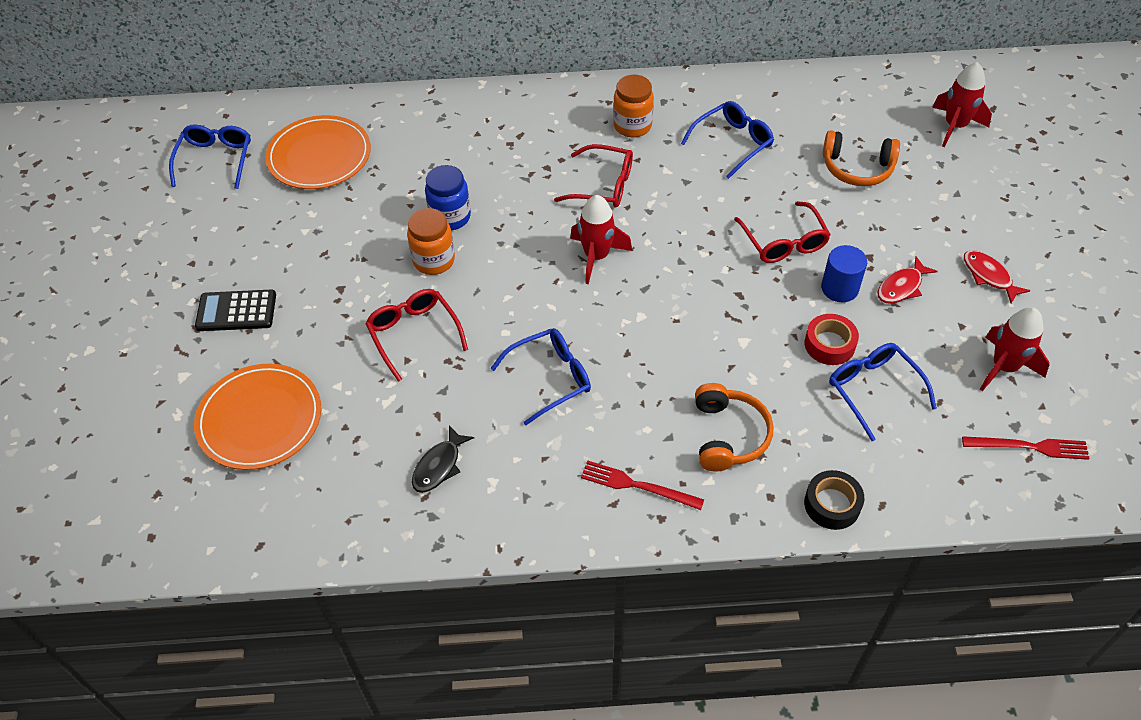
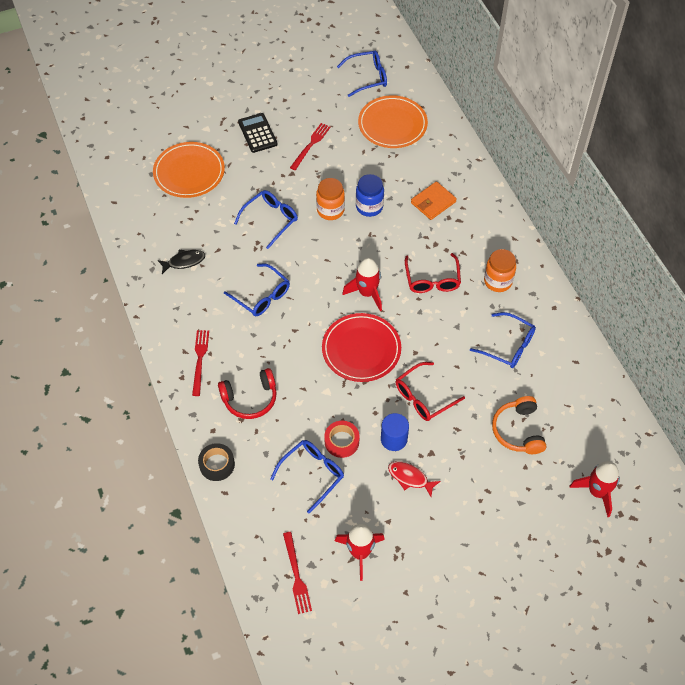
camera: 70 degrees right, 5 degrees up
(300, 253) = (311, 145): none -> red fork
(414, 334) = (270, 220): red glasses -> blue glasses
(439, 466) = (184, 261): black fish -> black fish turned 150 degrees clockwise
(477, 151) = (433, 202): none -> orange wallet
(687, 286) = (361, 349): none -> red plate
(728, 435) = (250, 398): orange headphones -> red headphones
(989, 276) = (443, 534): red fish -> none

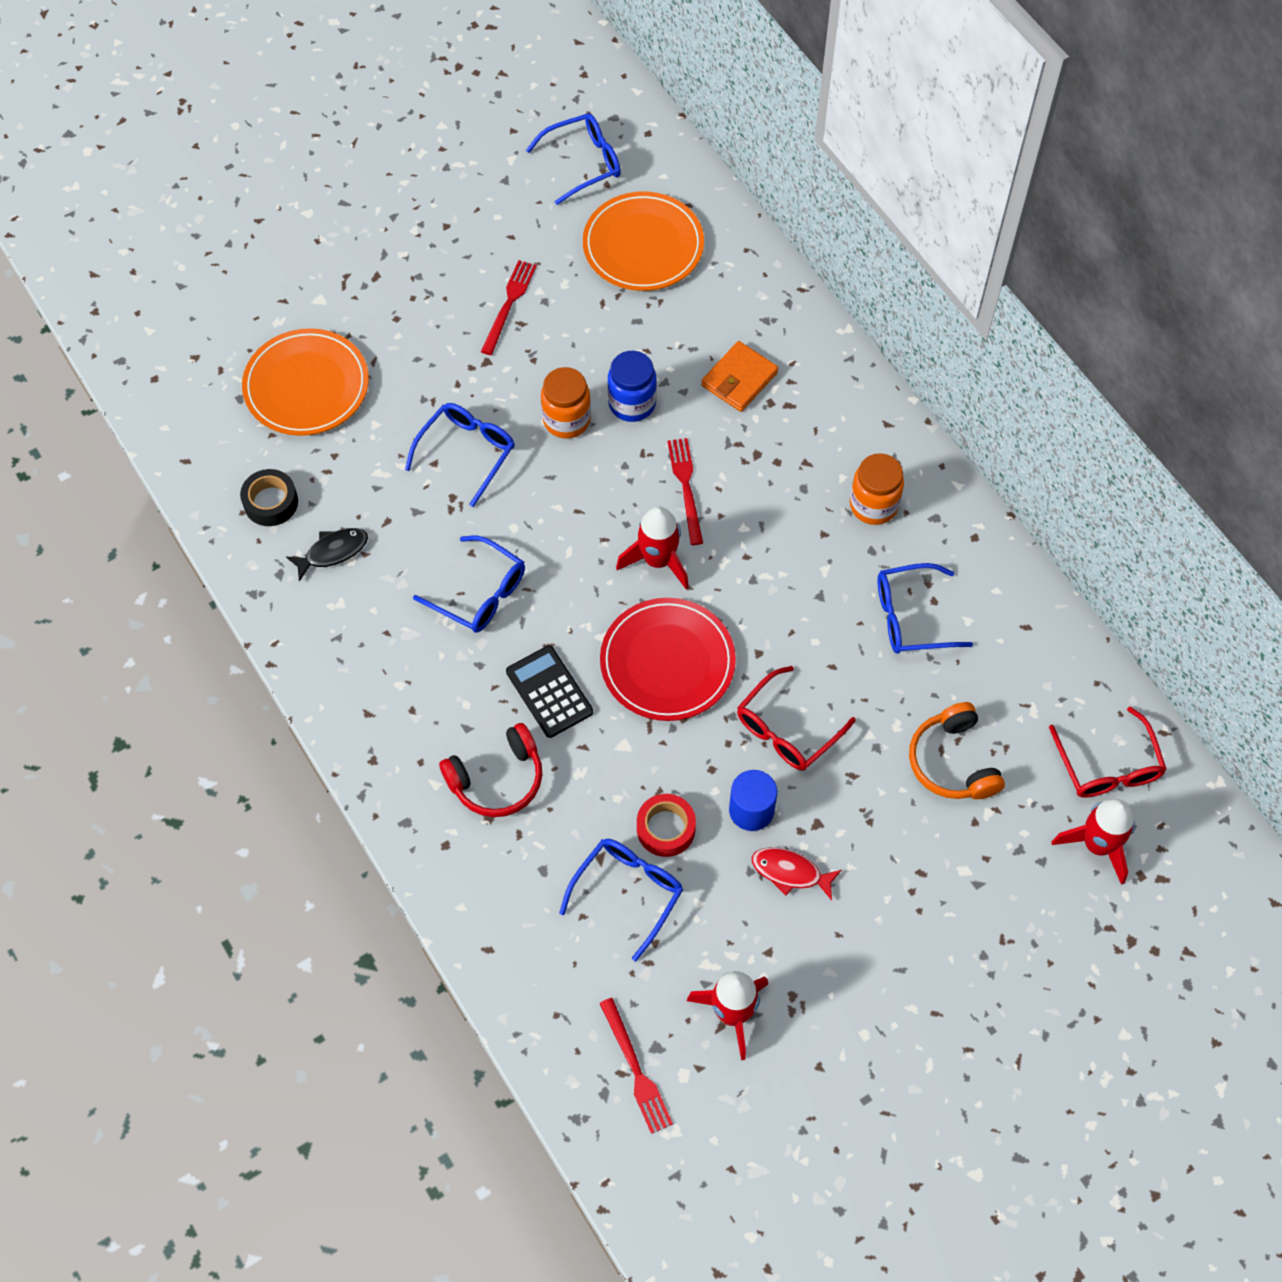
camera: 10 degrees left, 5 degrees up
(200, 360) = (397, 724): red fork -> red fork (686, 487)
(217, 464) = (465, 903): black tape -> black tape (271, 502)
(257, 133) = (411, 295): black calculator -> black calculator (549, 692)
(432, 280) = (763, 519): red glasses -> red glasses (1108, 766)
(508, 346) = (911, 617): blue glasses -> blue glasses turned 150 degrees clockwise

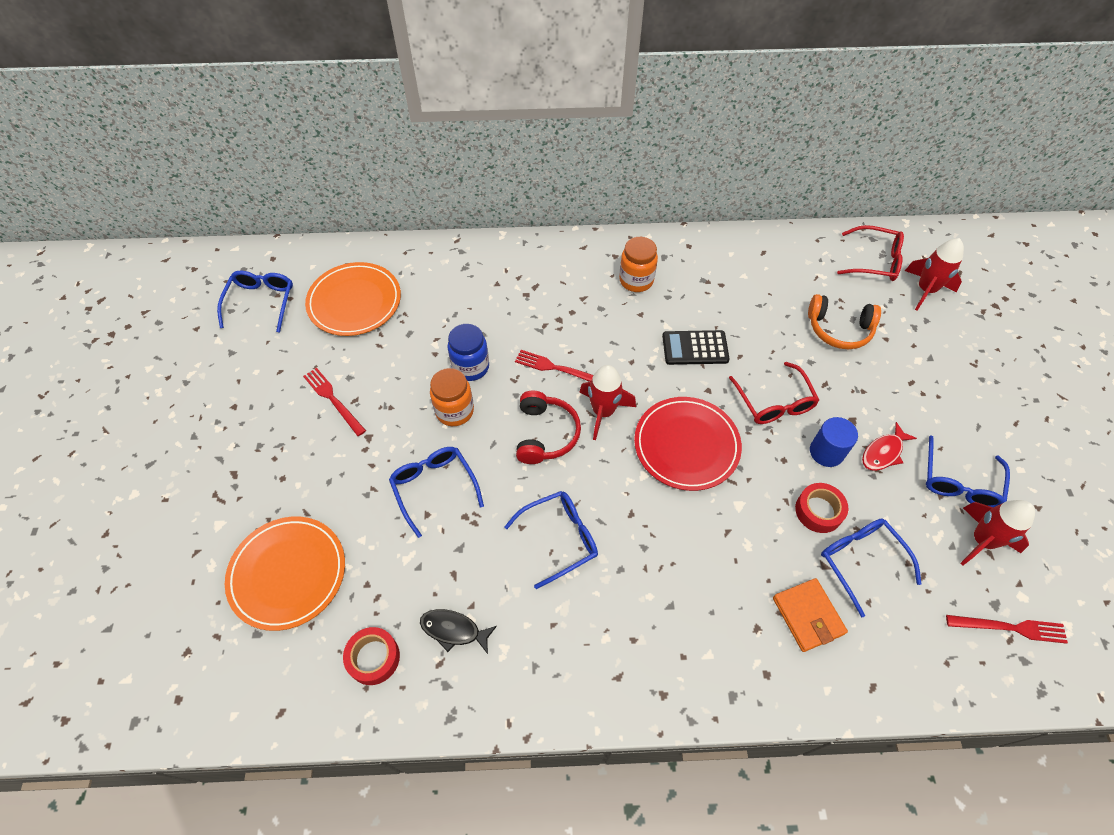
camera: 60 degrees left, 5 degrees down
(271, 502) = (373, 658): black tape -> red tape
(333, 552) = (453, 630): black fish -> black fish turned 75 degrees counterclockwise
(497, 779) = (726, 605): red headphones -> red headphones (545, 434)
(549, 692) = (670, 532): black calculator -> black calculator (695, 348)
(739, 379) = (497, 301): orange wallet -> orange wallet (808, 616)
(911, 617) = (726, 300): blue glasses -> blue glasses (959, 482)

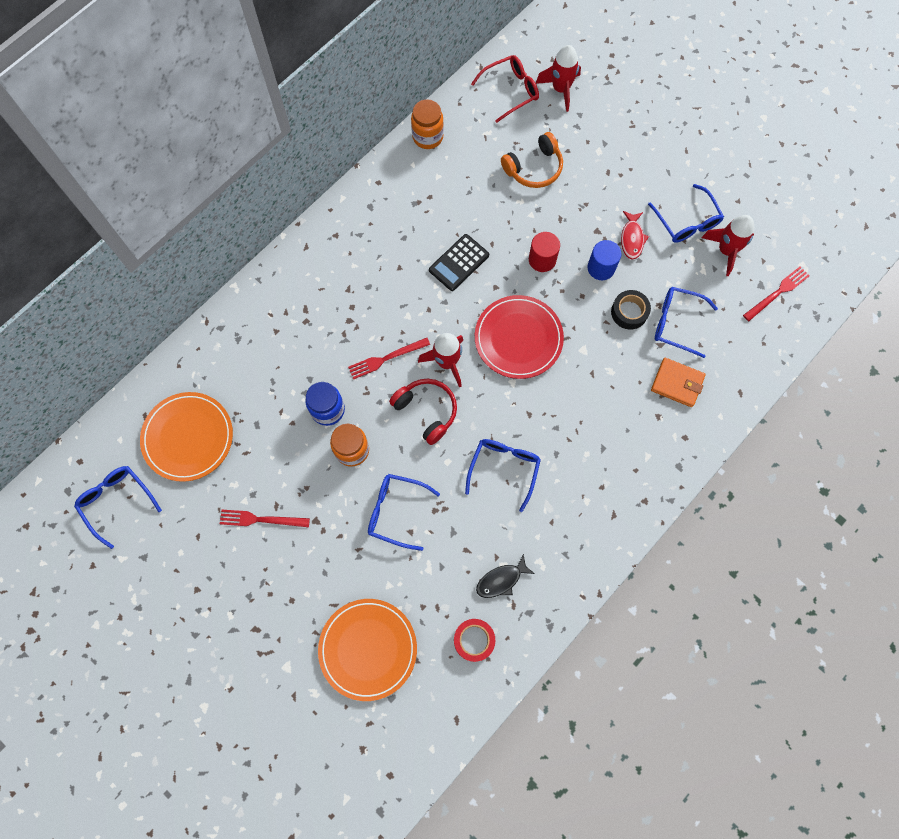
camera: 45 degrees left, 15 degrees up
(636, 280) = (370, 243): orange jar -> orange jar (427, 137)
(774, 402) = (542, 260): red glasses -> red cylinder
(818, 511) = (629, 312): red tape -> black tape

